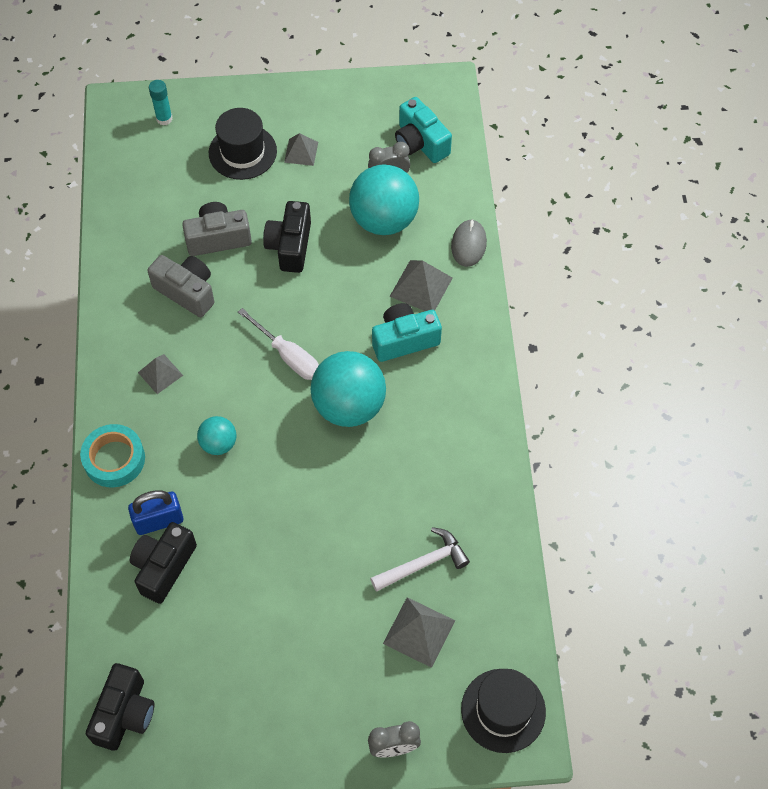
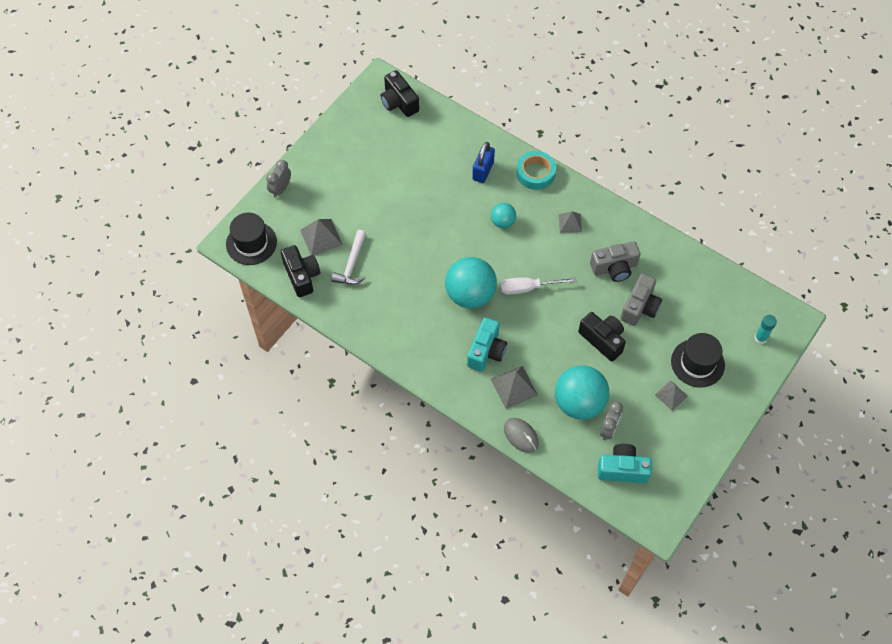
camera: 130 degrees right, 0 degrees up
(163, 567) = (456, 158): black camera -> black camera (302, 276)

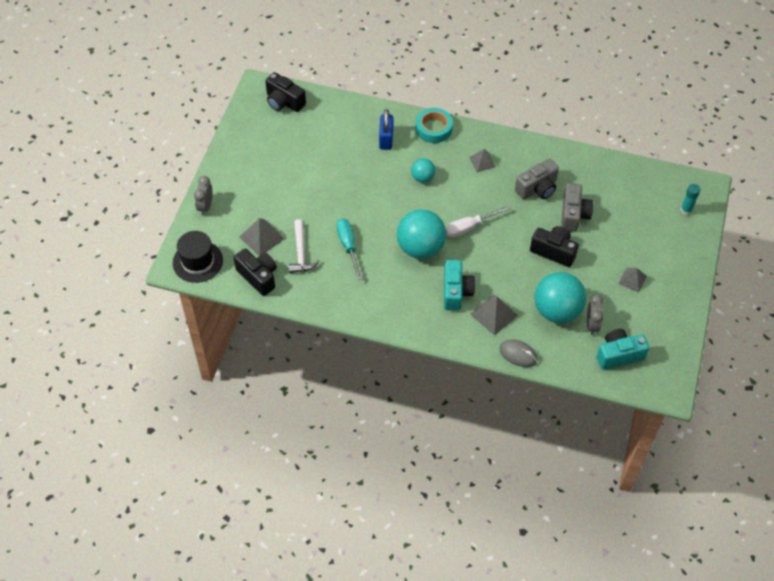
camera: 20 degrees left, 5 degrees down
(400, 271) = (348, 246): none -> turquoise screwdriver
(697, 363) = (643, 246): black hat -> none

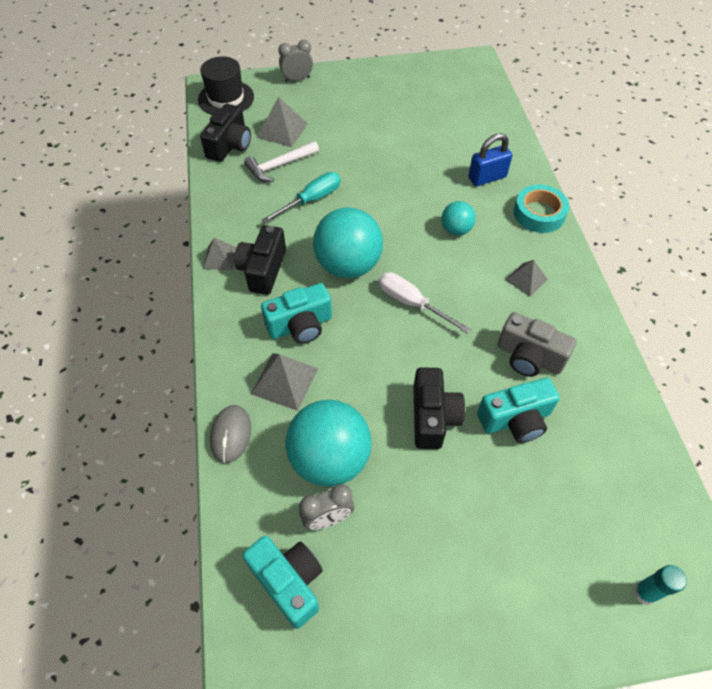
camera: 65 degrees right, 0 degrees up
(284, 102) = (471, 83): black camera -> black camera (263, 270)
(573, 214) = (515, 420): grey camera -> turquoise camera
(632, 280) = (446, 551): grey pyramid -> grey pyramid (220, 258)

